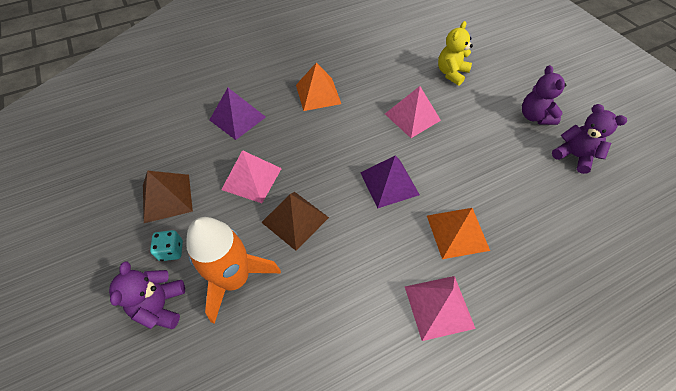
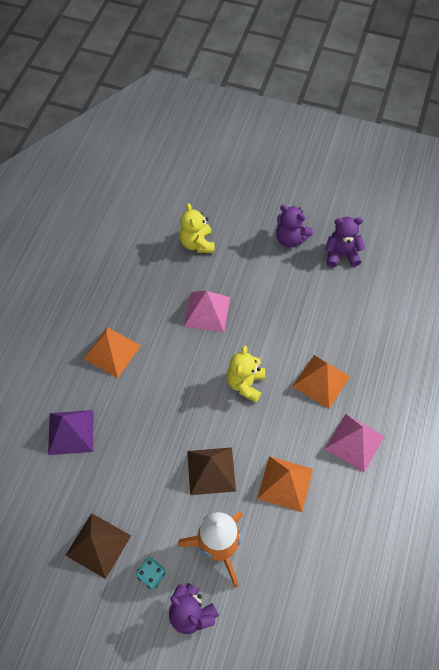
camera: 45 degrees left, 5 degrees up
(251, 179) = (144, 470): pink pyramid -> none
(340, 282) = (285, 483): none -> orange pyramid
(389, 183) = (245, 384): purple pyramid -> yellow teddy bear

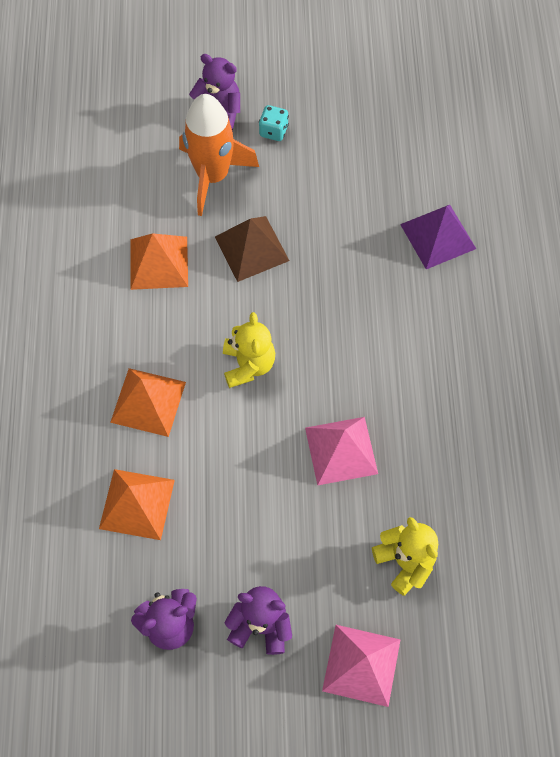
camera: 160 degrees right, 5 degrees up
(98, 545) = (343, 139): brown pyramid -> none
(112, 352) = (442, 348): orange pyramid -> orange pyramid (137, 504)
(354, 442) = (85, 337): pink pyramid -> pink pyramid (361, 665)

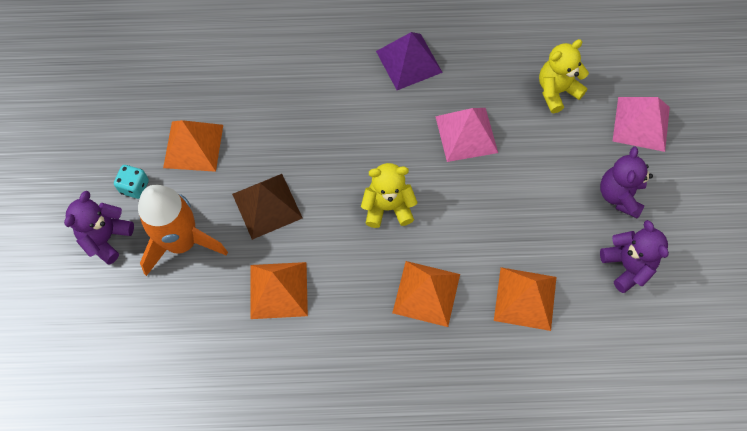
camera: 90 degrees left, 0 degrees up
(321, 178) = (193, 146): none -> orange pyramid
(438, 236) = (263, 54): purple pyramid -> purple pyramid (409, 61)

